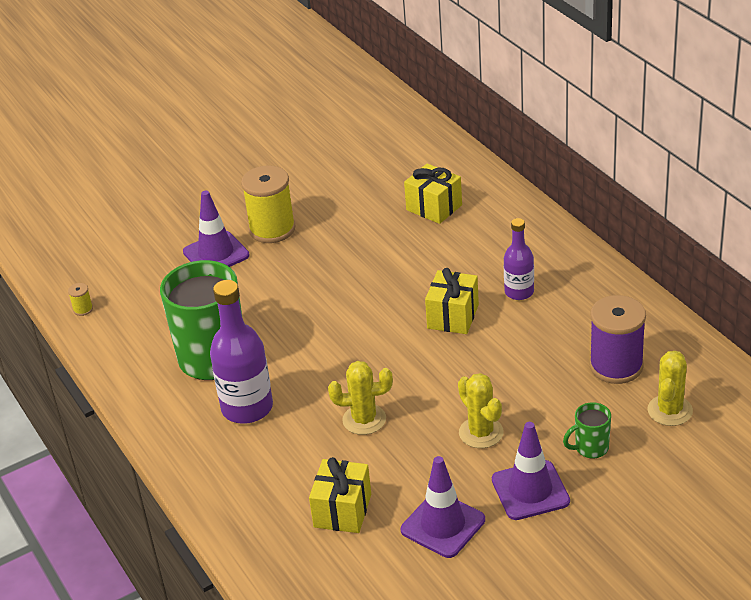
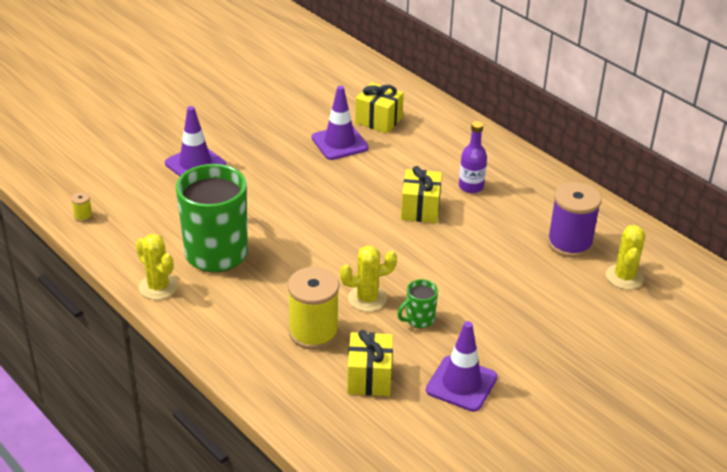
camera: 15 degrees left, 0 degrees up
(247, 408) = (259, 294): purple bottle -> none
(272, 229) = (241, 142): yellow spool -> yellow spool (313, 332)
(481, 433) = (472, 304): yellow cactus -> yellow cactus (158, 287)
(530, 490) = (528, 350): purple traffic cone -> purple traffic cone (339, 143)
(590, 448) = (568, 311): green mug -> green mug (419, 319)

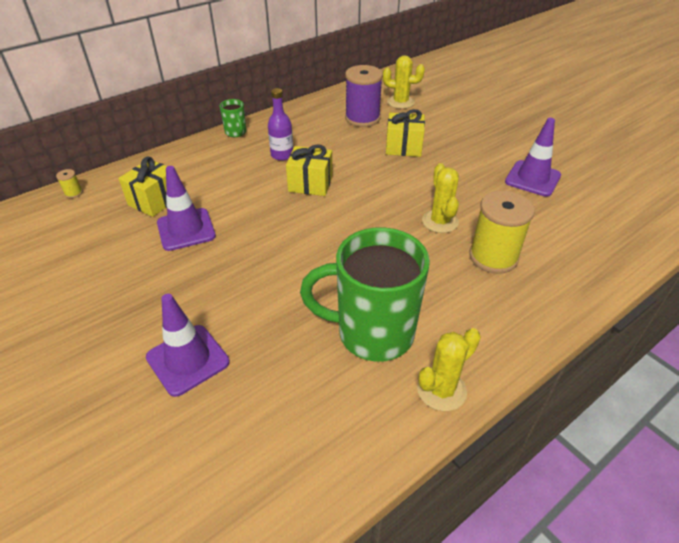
camera: 85 degrees left, 5 degrees up
(83, 216) = (286, 502): yellow spool -> yellow spool (73, 193)
(369, 377) = (542, 225): yellow gift -> yellow gift (403, 147)
(419, 319) = (463, 194): green mug -> green mug (236, 133)

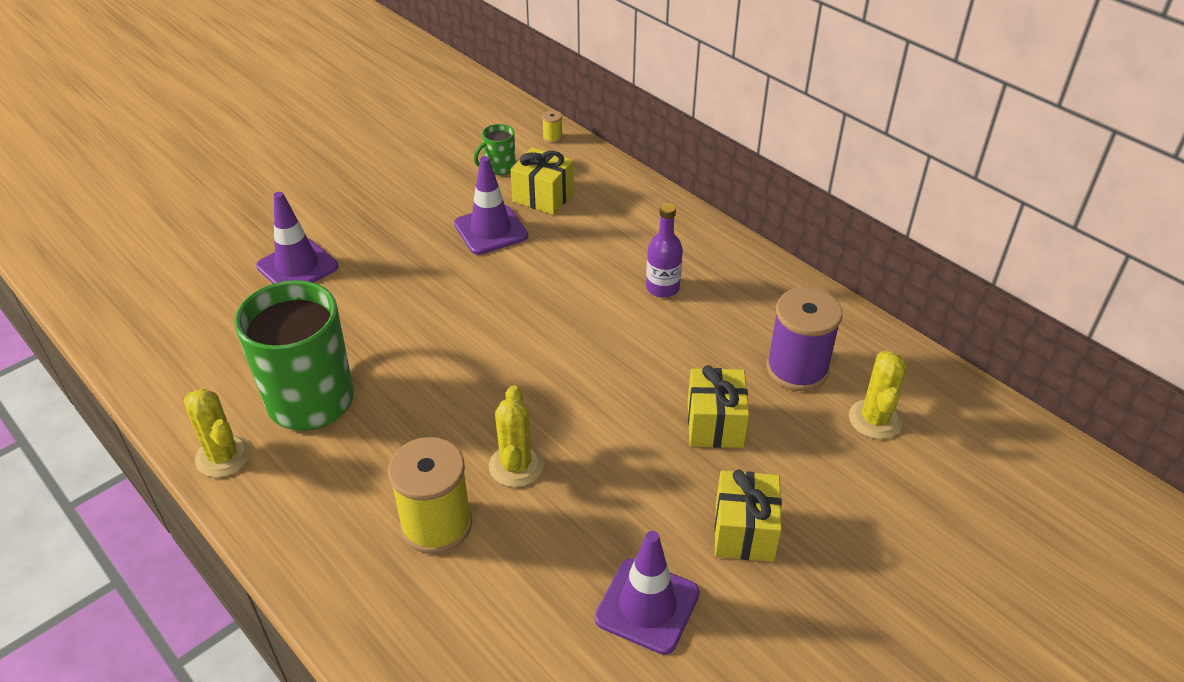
camera: 85 degrees right, 0 degrees up
(236, 133) = (712, 236): green mug -> green mug (499, 168)
(310, 184) = (594, 323): yellow gift -> yellow gift (744, 531)
(440, 221) = (516, 466): yellow cactus -> yellow cactus turned 75 degrees counterclockwise

